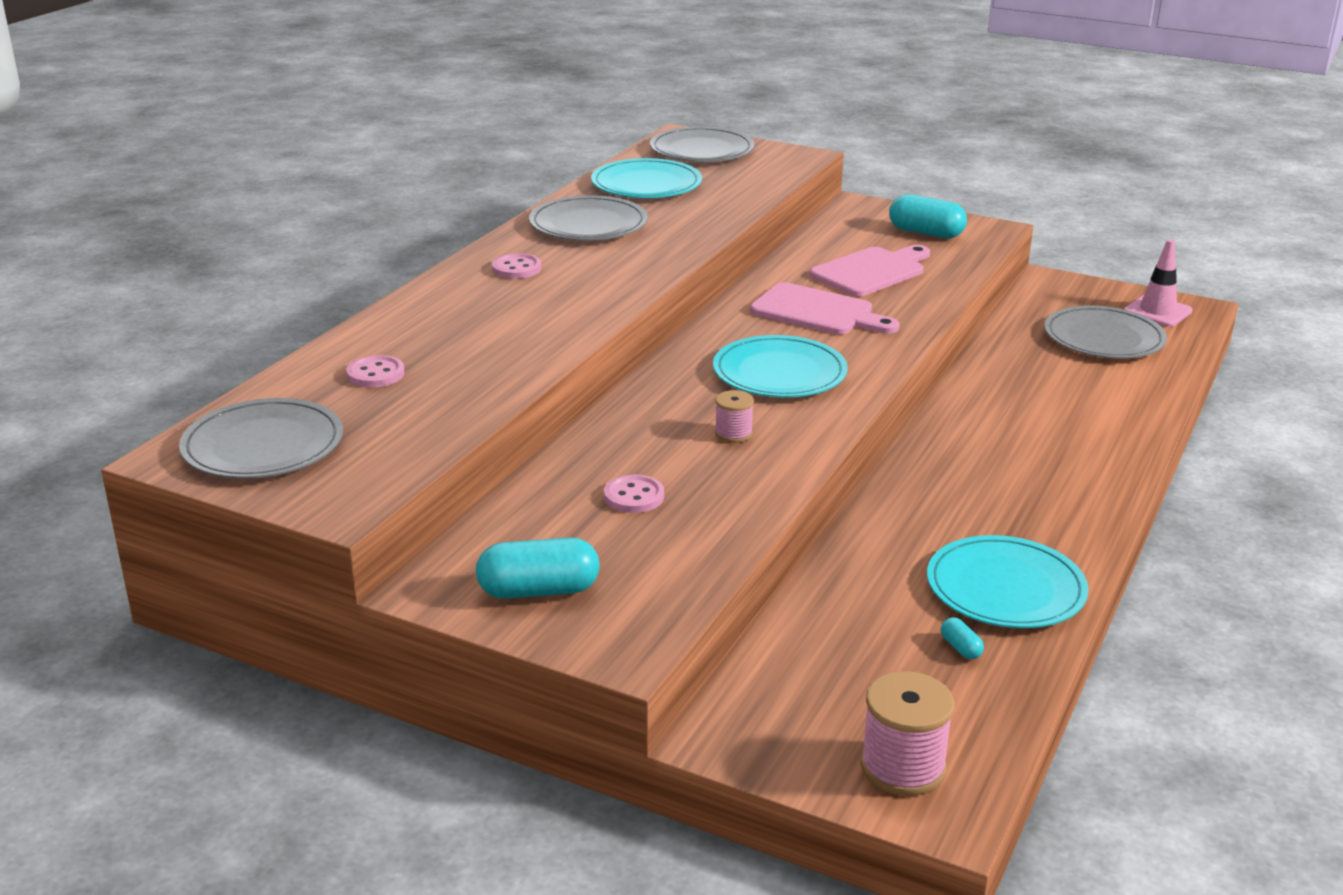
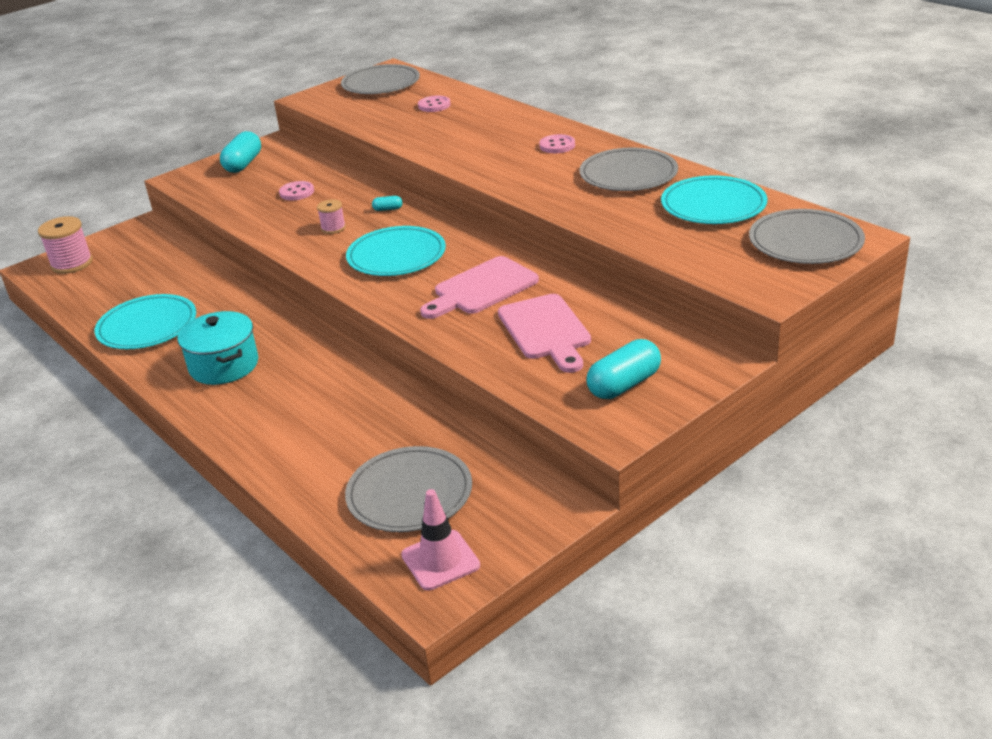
camera: 115 degrees right, 5 degrees up
(960, 648) = (121, 298): turquoise capsule -> turquoise capsule (388, 209)
(1029, 491) = (224, 365): none -> turquoise pot

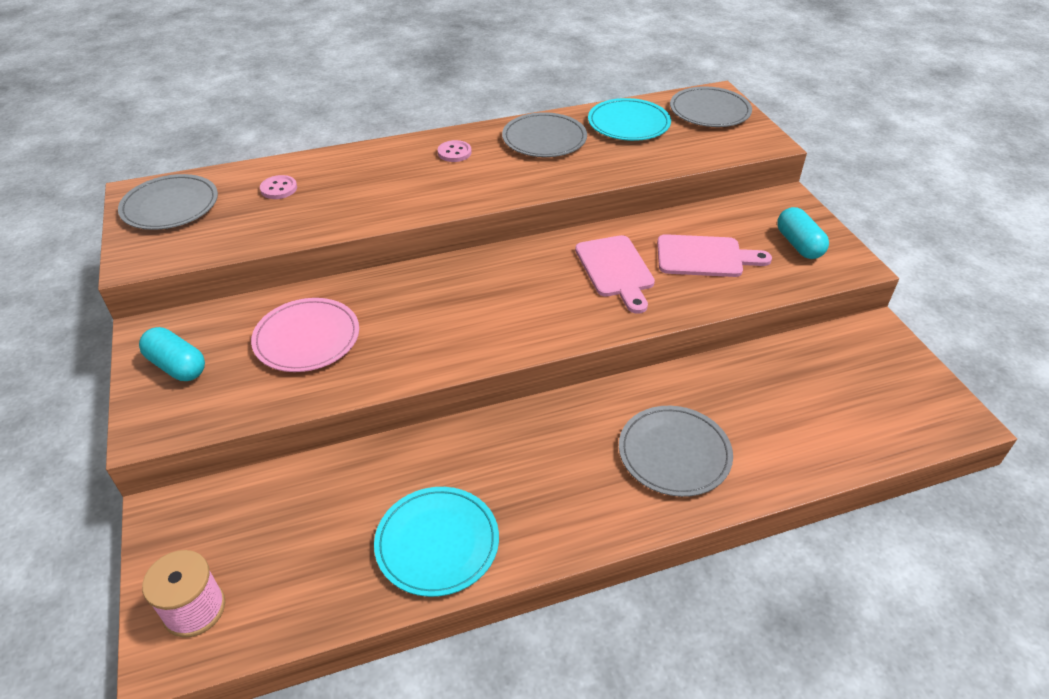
camera: 70 degrees left, 10 degrees up
(224, 365) = (571, 486): turquoise pot -> none
(297, 192) = (307, 338): pink button -> pink plate
(333, 228) = (420, 329): pink spool -> none
(388, 209) = (416, 285): turquoise capsule -> none
(396, 255) = (516, 302): turquoise plate -> none
(409, 493) = (837, 401): grey plate -> grey plate (674, 453)
(440, 560) = (924, 405): pink traffic cone -> none

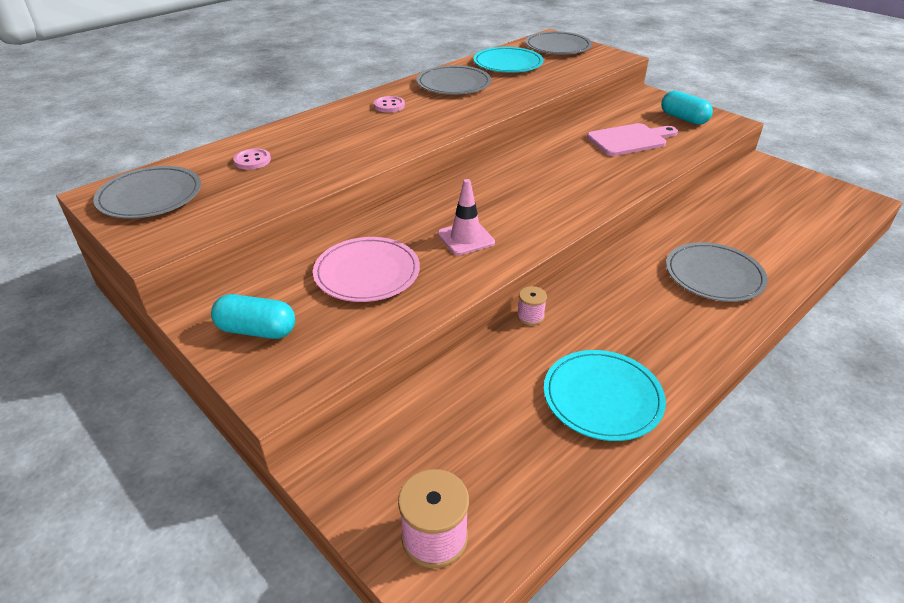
camera: 25 degrees left, 5 degrees down
(424, 329) = (466, 238): none -> pink traffic cone
(444, 432) = (530, 316): none -> pink spool
(616, 270) = (576, 162): pink cutting board -> none

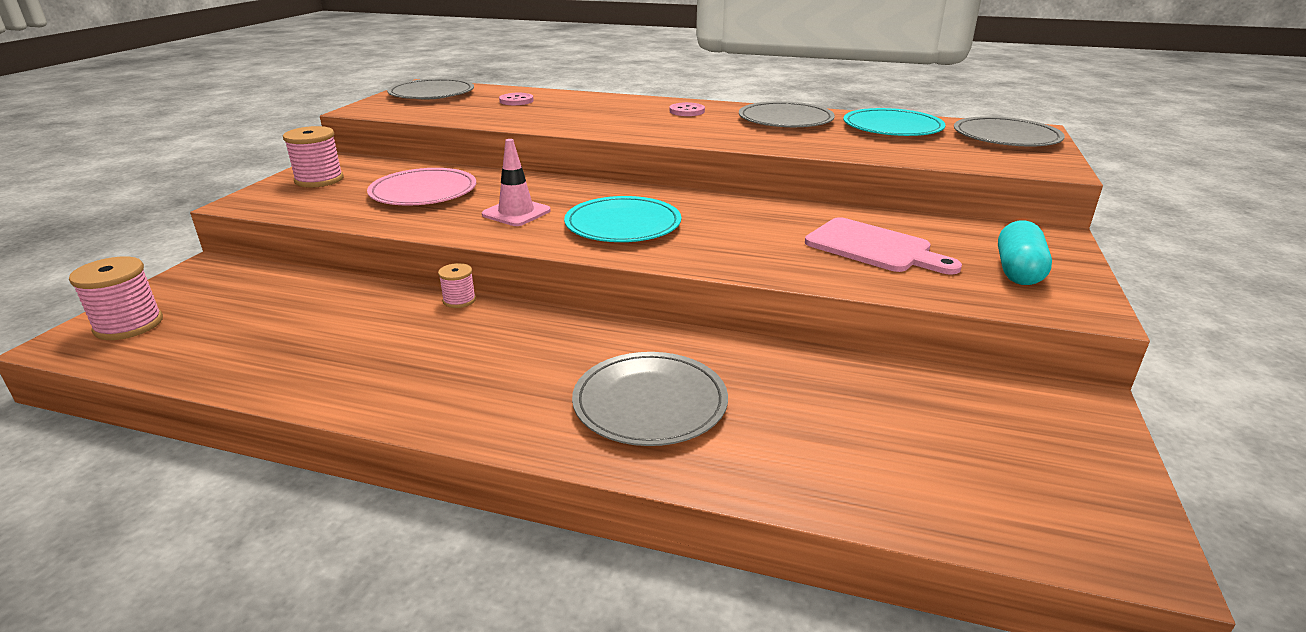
camera: 60 degrees right, 10 degrees down
(257, 330) = (319, 180): turquoise capsule -> pink spool
(602, 397) = (336, 366): turquoise plate -> turquoise plate (623, 224)

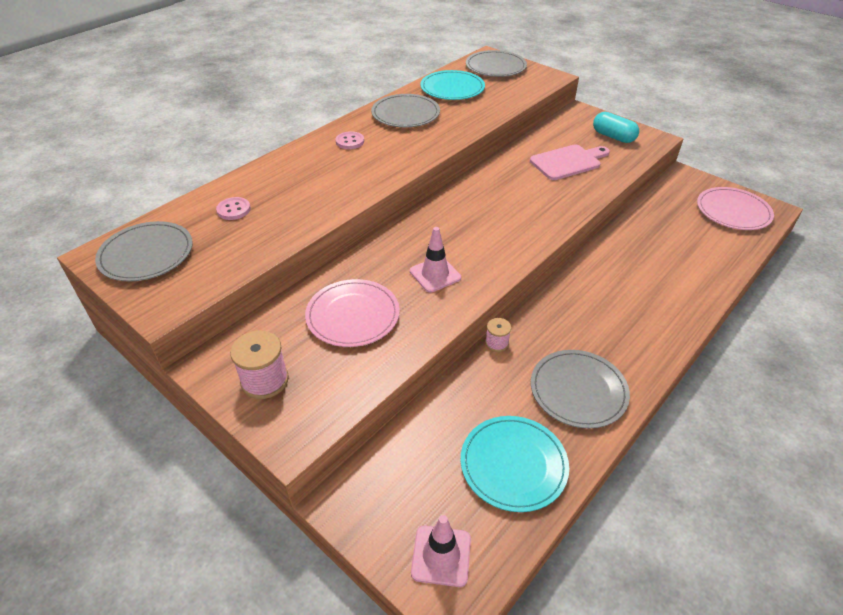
camera: 65 degrees left, 15 degrees up
(129, 325) = (441, 556): pink spool -> pink traffic cone
(623, 224) = (486, 233): turquoise plate -> turquoise plate (513, 464)
(650, 403) = (649, 292): grey plate -> grey plate (578, 390)
(1037, 485) = (733, 211): none -> pink plate

